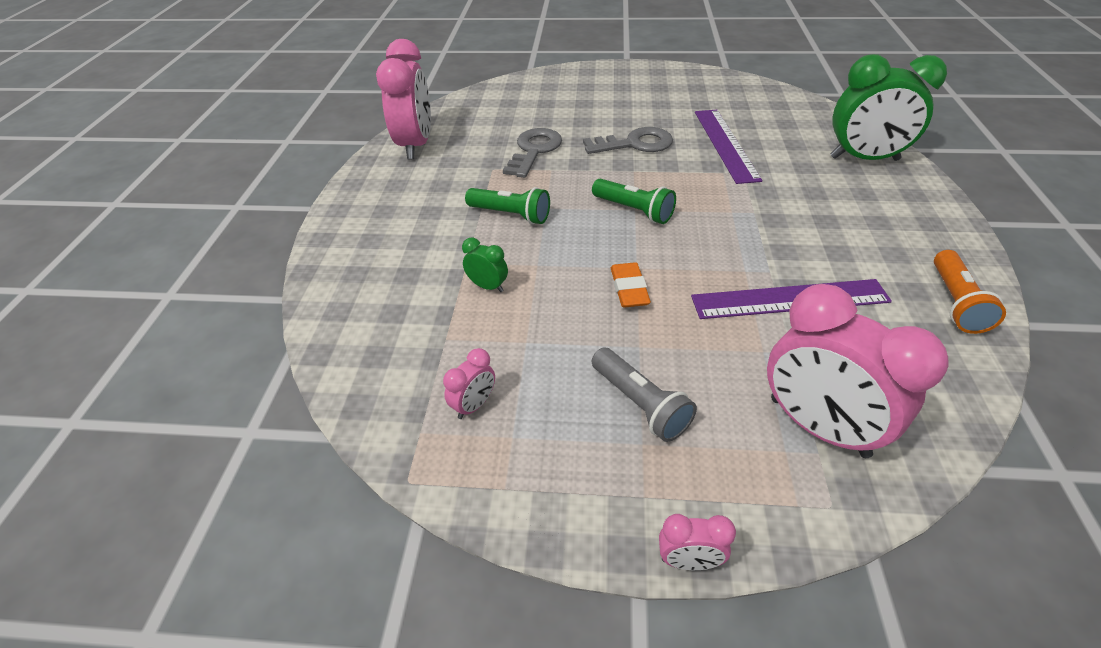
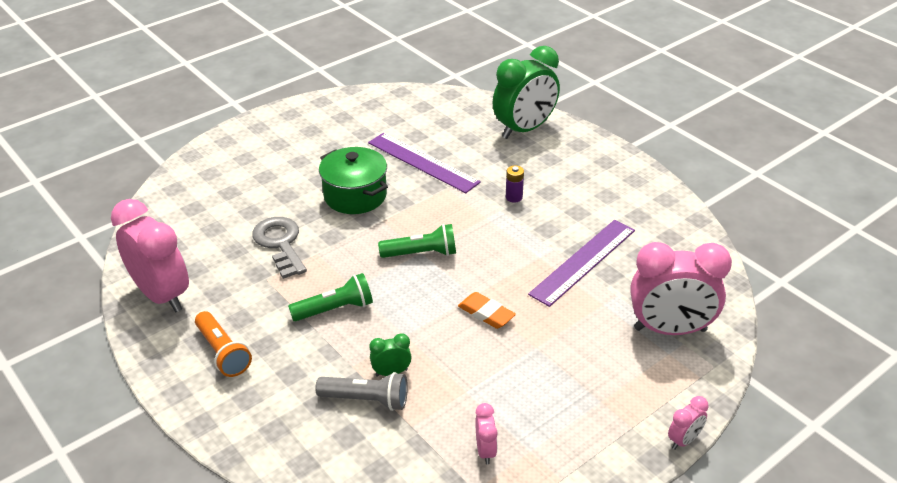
camera: 45 degrees left, 5 degrees down
(635, 144) = (355, 195): grey key -> green pot
(640, 404) = (575, 380): grey flashlight -> grey flashlight (366, 399)
(781, 208) = (514, 197): none -> purple battery
(955, 302) = (664, 211): orange flashlight -> orange flashlight (223, 352)

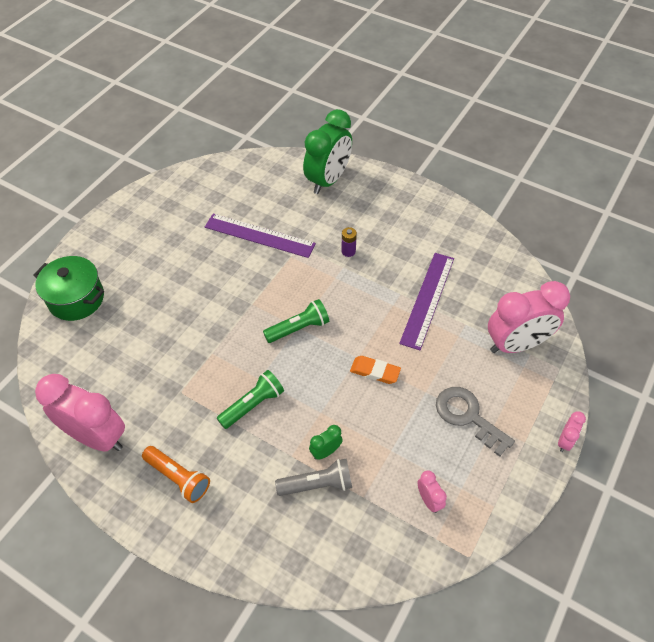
camera: 20 degrees left, 15 degrees up
(280, 244) = (176, 352): grey key -> grey key (468, 416)
(355, 195) = (218, 285): green pot -> green pot (76, 299)

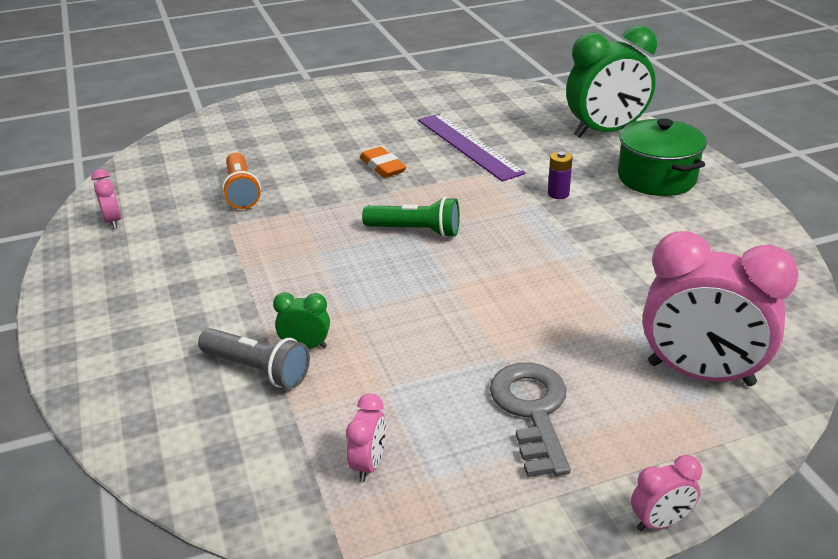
camera: 40 degrees right, 20 degrees down
(76, 299) = (233, 125): green pot -> green pot (656, 178)
(97, 437) = (113, 221): pink clock -> pink clock, size x0.44
(178, 477) = (134, 287): orange flashlight -> orange flashlight (241, 191)
(253, 404) = (283, 268): green flashlight -> none
(375, 371) = (458, 306): orange eraser -> orange eraser (382, 166)
(428, 299) = (614, 274): purple ruler -> none

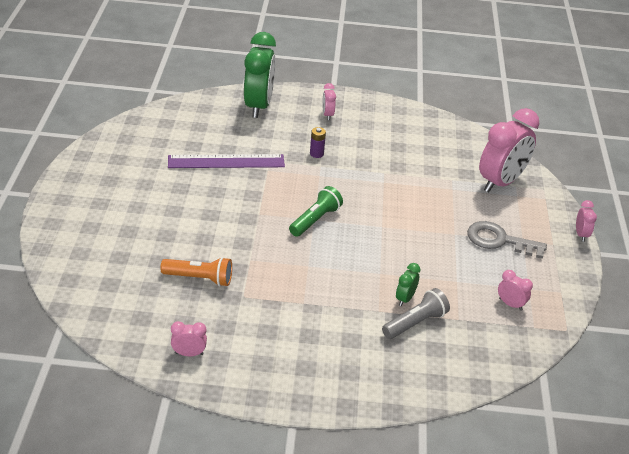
camera: 70 degrees left, 5 degrees up
(382, 166) = (222, 205): orange eraser -> none
(656, 178) = (327, 115): green pot -> pink clock

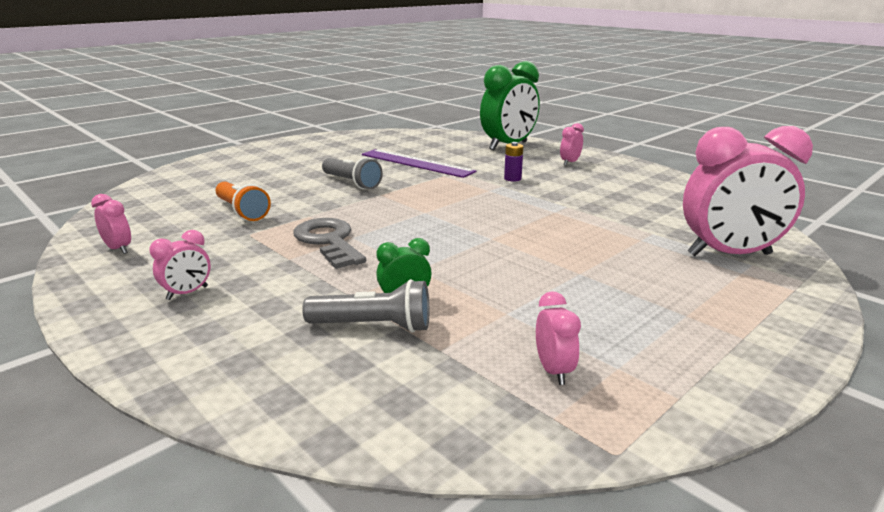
camera: 45 degrees right, 15 degrees down
(219, 209) = (352, 183): none -> grey flashlight
(315, 220) = (425, 212): green flashlight -> none
(499, 240) = (643, 301): grey key -> grey key (329, 241)
(581, 234) = (822, 347): pink clock -> pink clock (187, 293)

